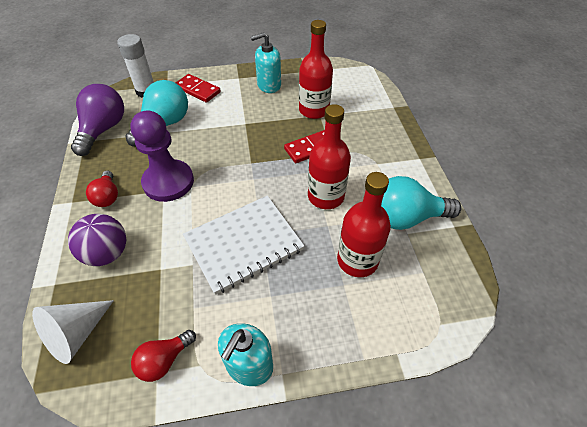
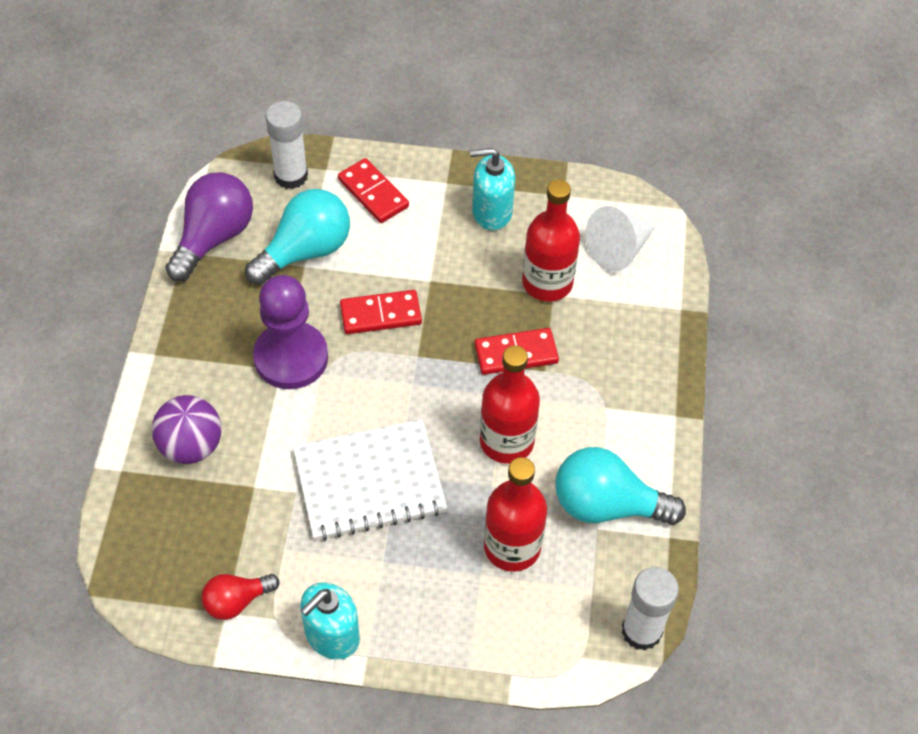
camera: 15 degrees right, 5 degrees up
(76, 334) = (141, 542): white cone -> white cone (618, 250)
(107, 196) = (203, 359): red light bulb -> none
(220, 146) = (380, 314): none -> red domino
(471, 292) = (641, 631): none -> white glue stick

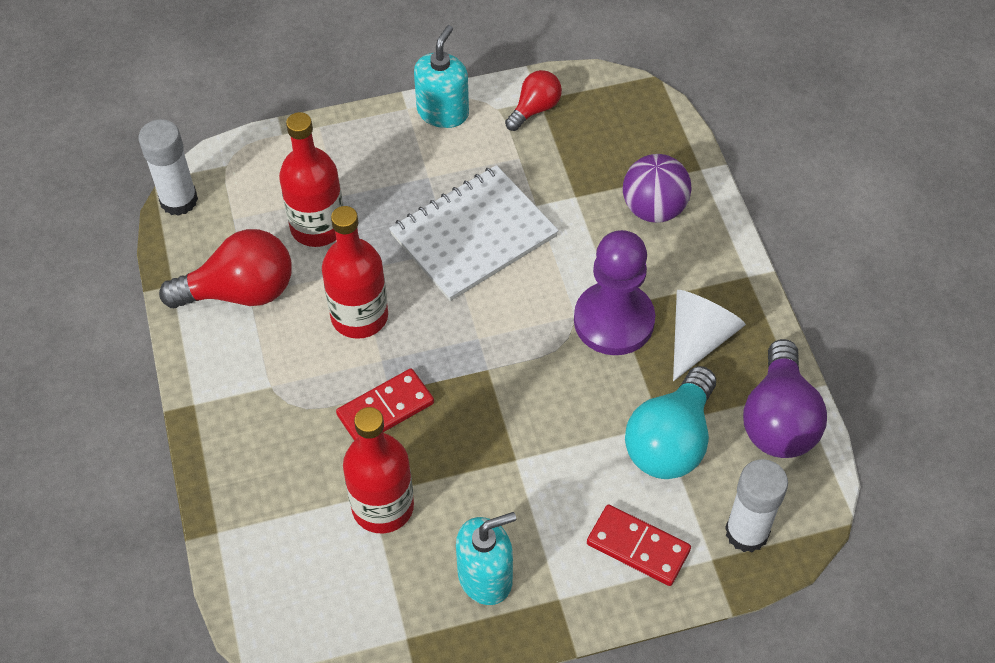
camera: 160 degrees right, 0 degrees up
(380, 314) = (548, 399): red domino -> none
(607, 505) = (240, 292): turquoise light bulb -> red light bulb
(618, 250) = (313, 583): white cone -> white cone (699, 338)

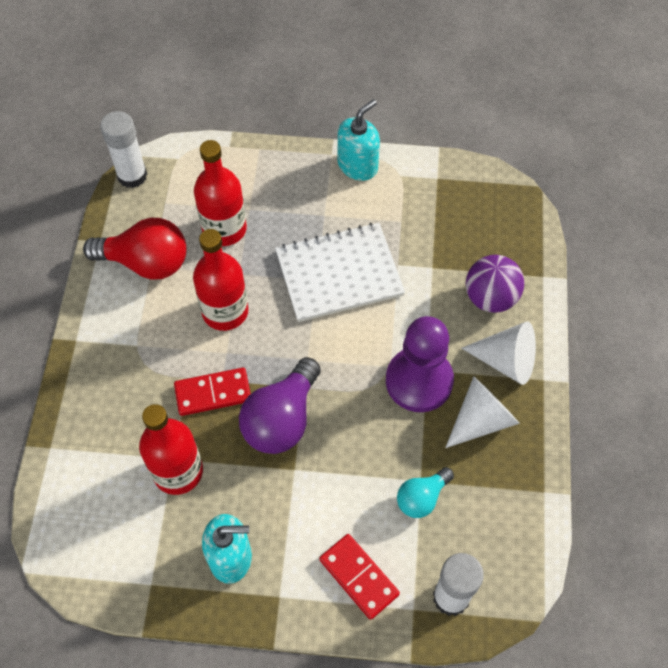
camera: 20 degrees right, 5 degrees up
(535, 109) = (430, 185): red light bulb -> none
(670, 441) = (421, 498): turquoise light bulb -> turquoise light bulb, size x0.57
(700, 269) = (506, 361): none -> white cone
(778, 419) = (517, 510): purple light bulb -> purple light bulb (281, 419)

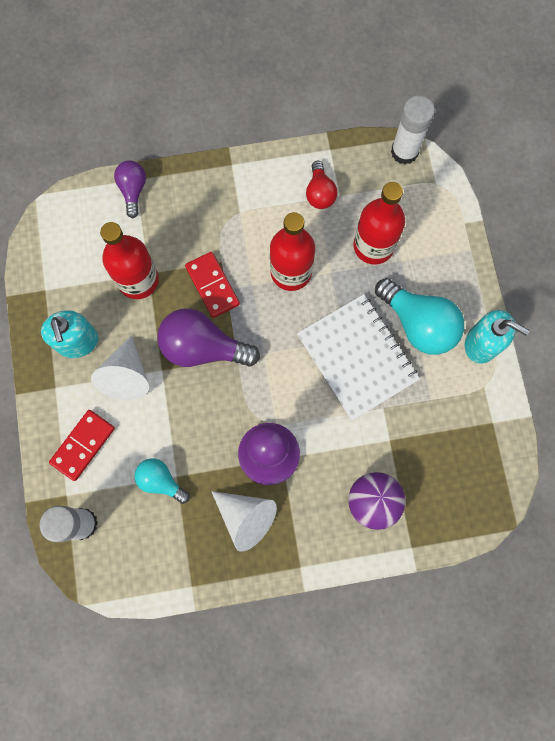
camera: 75 degrees right, 15 degrees up
(63, 453) = (133, 190): none -> purple light bulb
(146, 263) = (319, 193): red light bulb -> red light bulb, size x0.57
(321, 212) = (418, 324): none -> turquoise light bulb
(506, 361) = (310, 529): white cone -> white cone (127, 376)

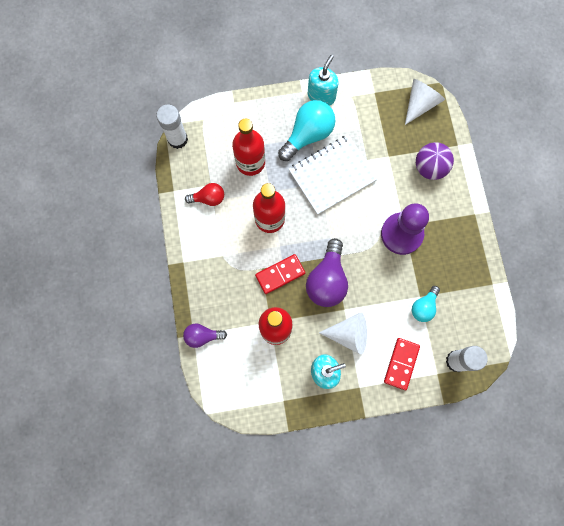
camera: 90 degrees left, 0 degrees up
(83, 445) = (401, 364): red domino -> red domino turned 75 degrees clockwise
(246, 517) = (445, 249): white cone -> white cone (420, 104)

